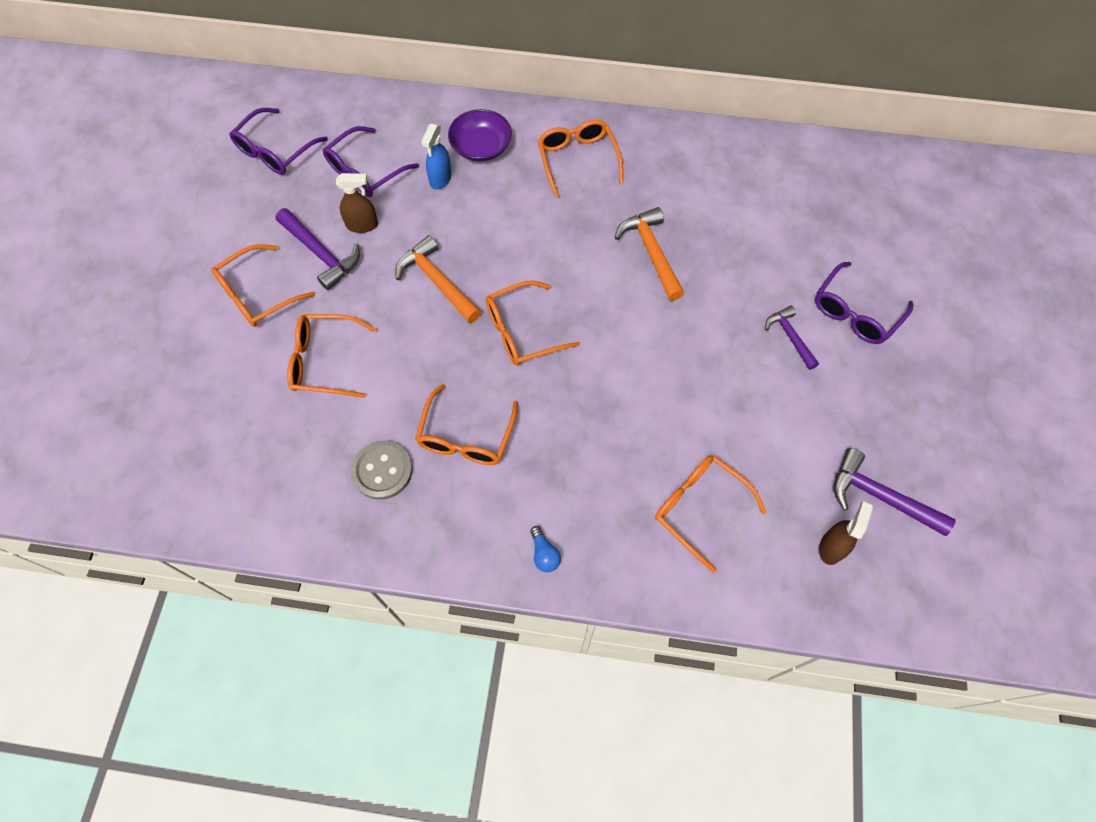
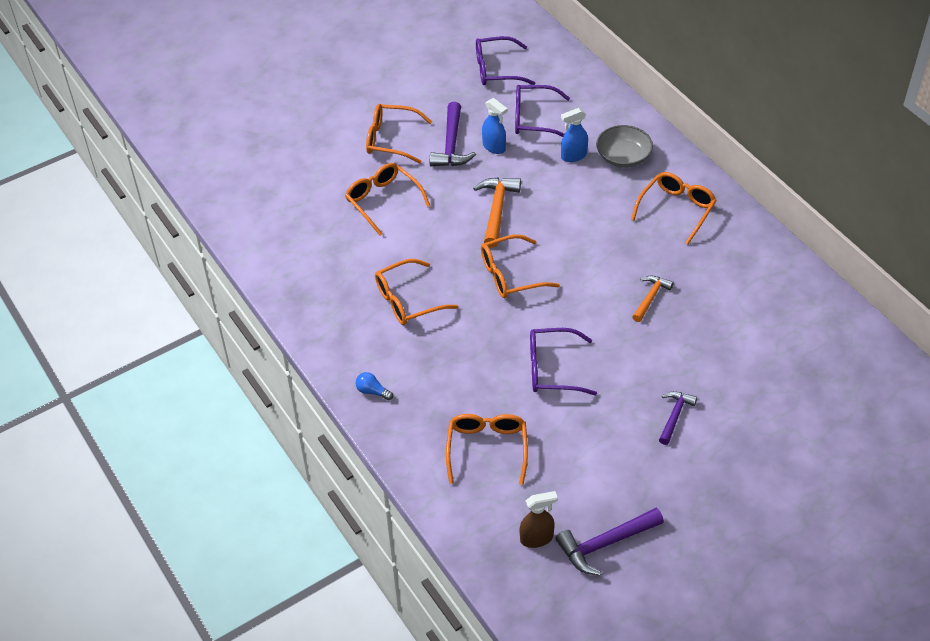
camera: 50 degrees right, 15 degrees down
(362, 225) = (494, 147): brown spray bottle -> blue spray bottle
(382, 471) = (343, 279): grey button -> none
(481, 147) = (623, 157): purple bowl -> grey bowl
(522, 331) = (510, 275): orange glasses -> orange glasses turned 45 degrees counterclockwise
(544, 554) = (372, 391): blue light bulb -> blue light bulb turned 90 degrees clockwise
(651, 252) = (650, 298): orange hammer -> orange hammer, size x0.64
(855, 312) = (741, 441): purple glasses -> purple glasses (552, 369)
(880, 496) = (605, 543): purple hammer -> purple hammer turned 105 degrees counterclockwise

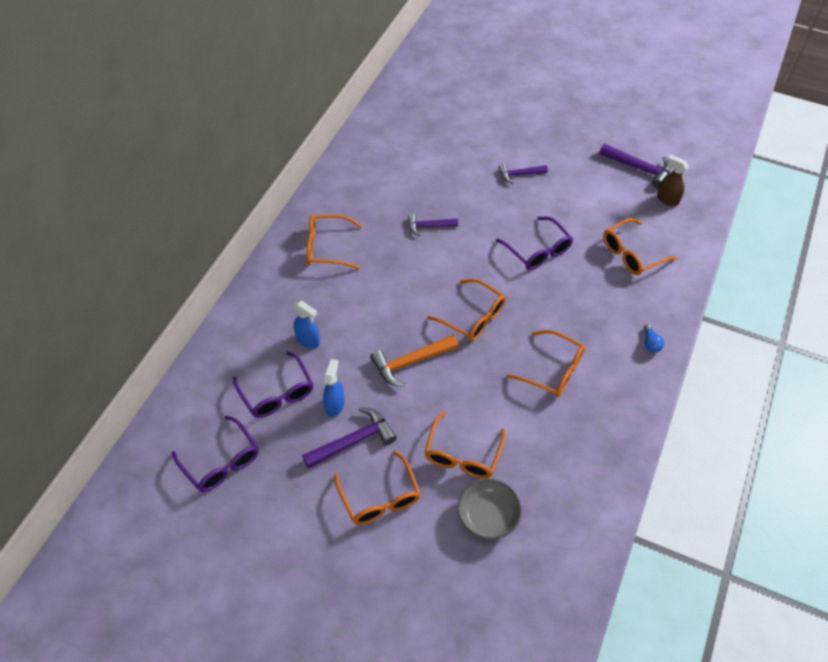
camera: 125 degrees left, 5 degrees up
(623, 157) = (287, 306): grey bowl -> grey bowl (488, 515)
(650, 298) = (429, 226): orange hammer -> purple hammer

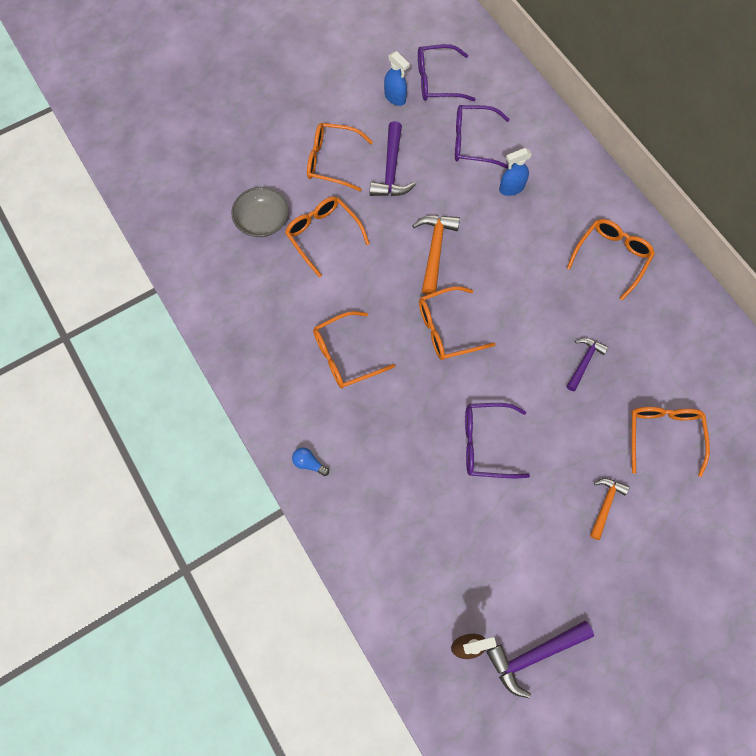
camera: 125 degrees right, 15 degrees up
(334, 405) = (433, 174): blue spray bottle -> blue spray bottle (395, 98)
(519, 174) = (605, 505): purple hammer -> orange hammer
(632, 254) = (420, 536): orange glasses -> orange glasses (663, 435)

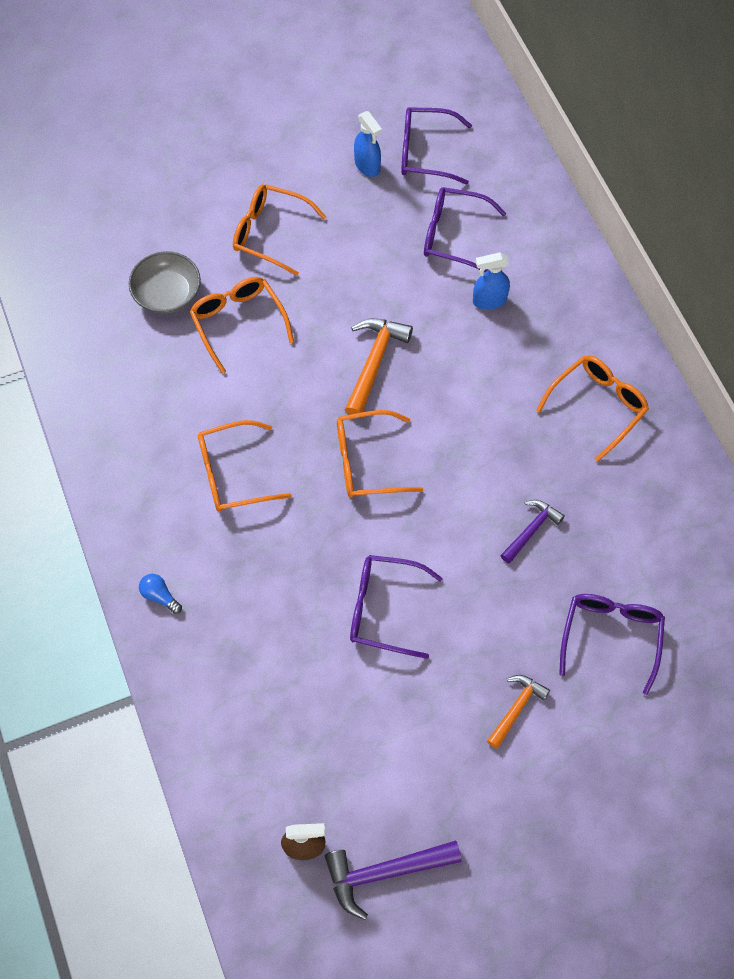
camera: 10 degrees right, 5 degrees down
(391, 169) = (342, 255): purple hammer -> none
(663, 435) = (611, 636): orange glasses -> purple glasses

